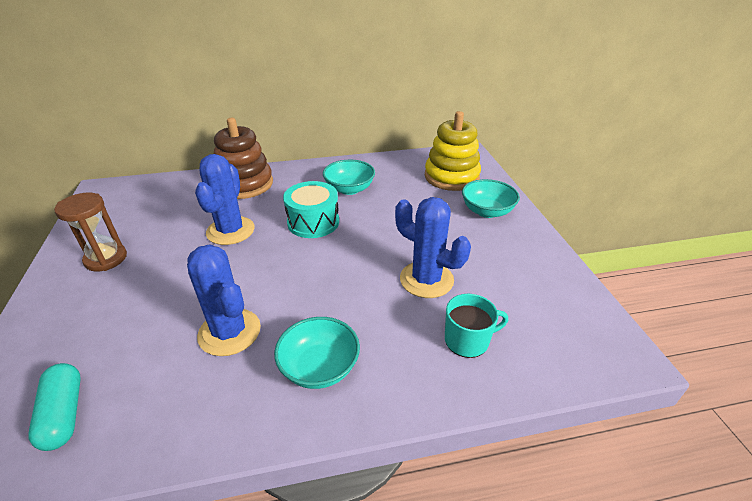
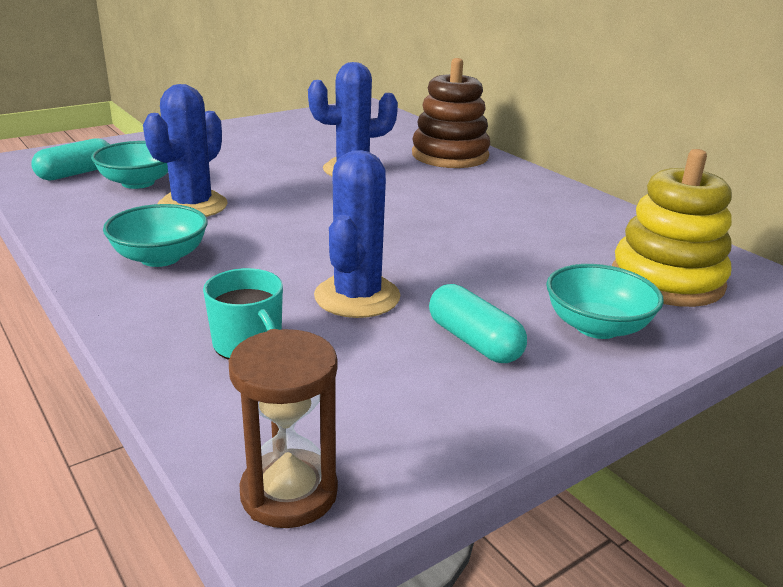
camera: 65 degrees right, 10 degrees down
(106, 259) = (263, 136): brown hourglass -> brown hourglass (289, 493)
(313, 222) = (414, 205): turquoise drum -> none
(349, 189) = (517, 211): turquoise bowl -> turquoise bowl (138, 182)
(489, 252) = (474, 341): none -> turquoise capsule

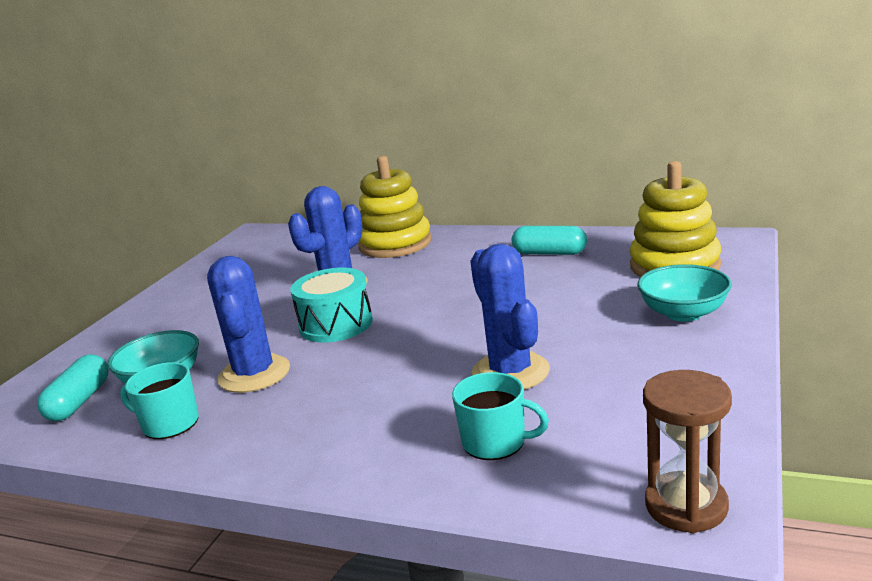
camera: 30 degrees left, 5 degrees down
(92, 213) = (169, 423): none -> turquoise mug
(160, 257) = (307, 424): turquoise bowl -> none
(302, 196) = (336, 324): none -> turquoise drum
(450, 155) = (395, 244): brown stacking toy -> yellow stacking toy
(474, 341) = (632, 359): turquoise capsule -> turquoise capsule (549, 253)

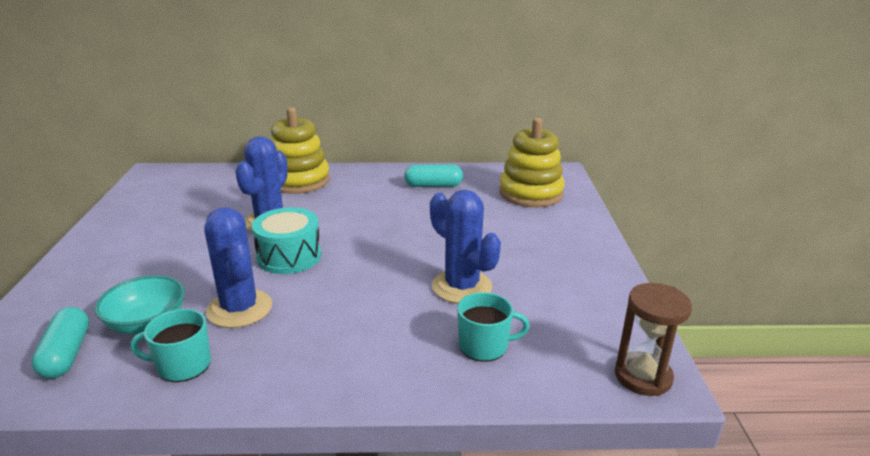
camera: 25 degrees left, 5 degrees up
(683, 313) = (558, 230): turquoise bowl -> none

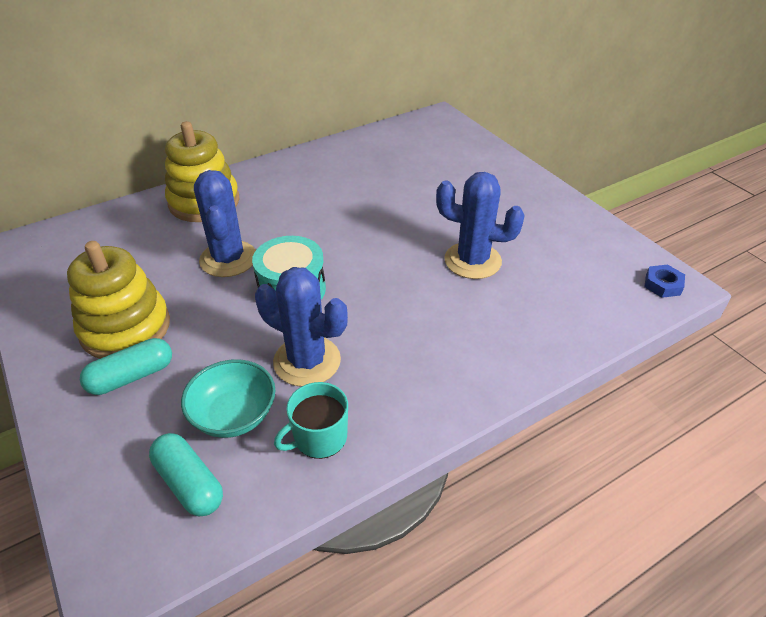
camera: 30 degrees left, 15 degrees up
(433, 185) = (345, 165): turquoise capsule -> turquoise capsule (131, 376)
(484, 346) = (541, 306): turquoise mug -> none
(531, 193) = (437, 147): yellow stacking toy -> yellow stacking toy (125, 328)
(643, 376) = (663, 285): brown hourglass -> blue nut

